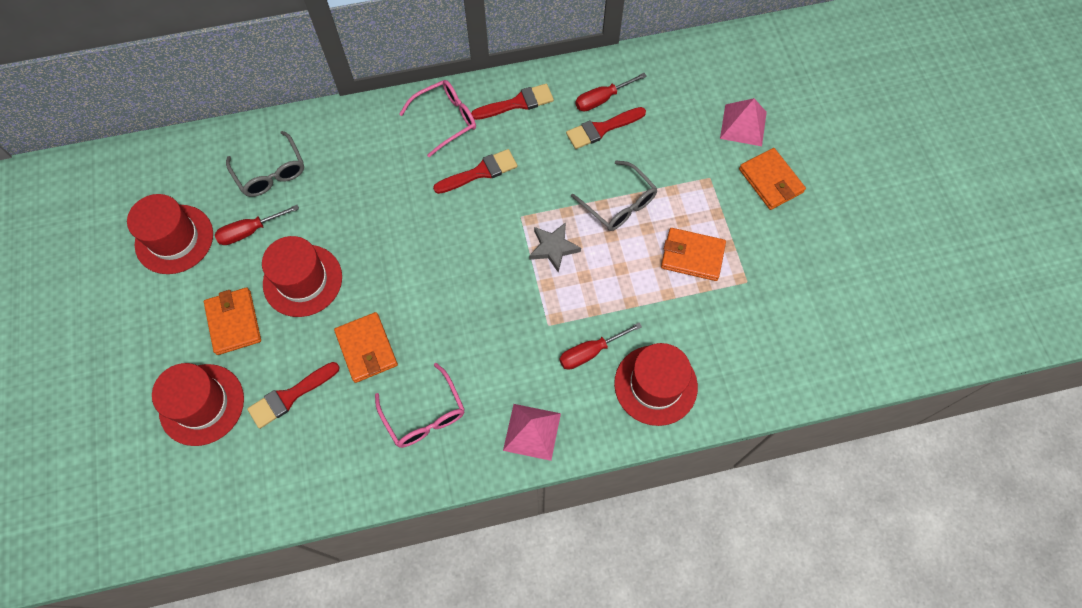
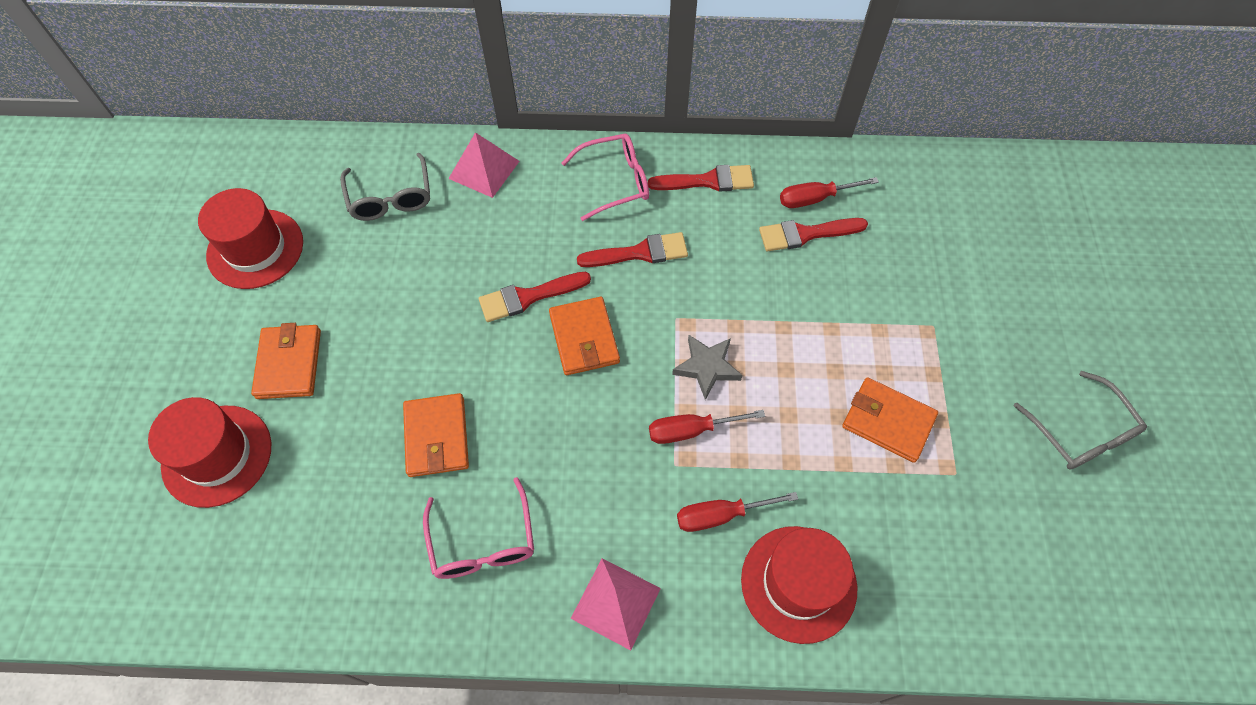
camera: 15 degrees right, 5 degrees down
(250, 231) = (344, 260): red screwdriver -> red screwdriver (691, 430)
(290, 396) = (324, 473): red brush -> red brush (528, 297)
(302, 280) = (386, 333): red hat -> none
(619, 204) = (806, 331): grey glasses -> grey glasses (1081, 432)
(743, 125) = (992, 269): pink pyramid -> pink pyramid (484, 169)
(771, 181) = (1015, 348): orange wallet -> orange wallet (584, 338)

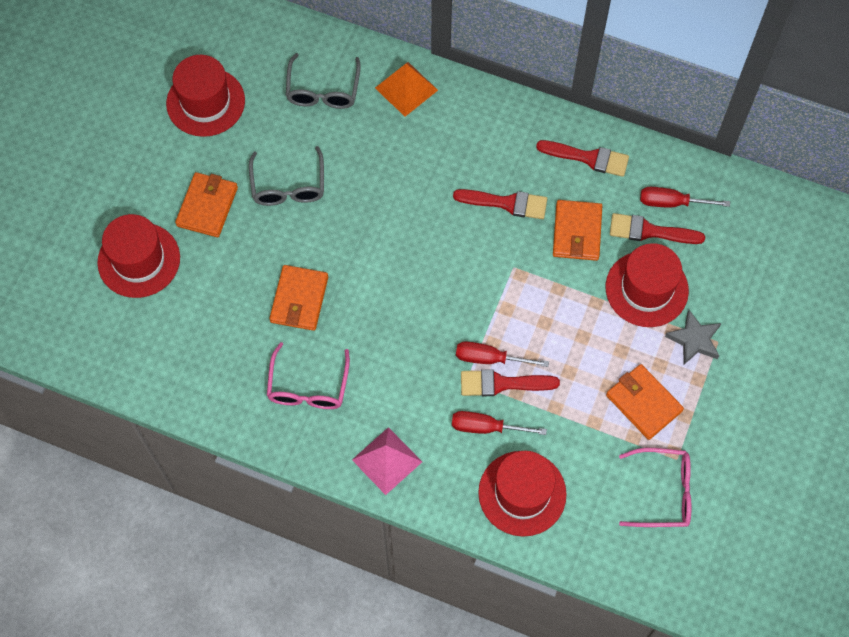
camera: 20 degrees right, 5 degrees up
(484, 169) = (406, 89): pink pyramid -> orange pyramid
(528, 297) = (404, 212): red brush -> red brush (502, 384)
(584, 338) = (436, 260): orange wallet -> orange wallet (577, 232)
(615, 181) = (510, 134): pink glasses -> pink glasses (663, 492)
(707, 367) = (521, 314): grey star -> grey star (694, 340)
(831, 294) = (646, 289): none -> red hat
(1081, 432) = (791, 463): grey glasses -> grey glasses (288, 186)

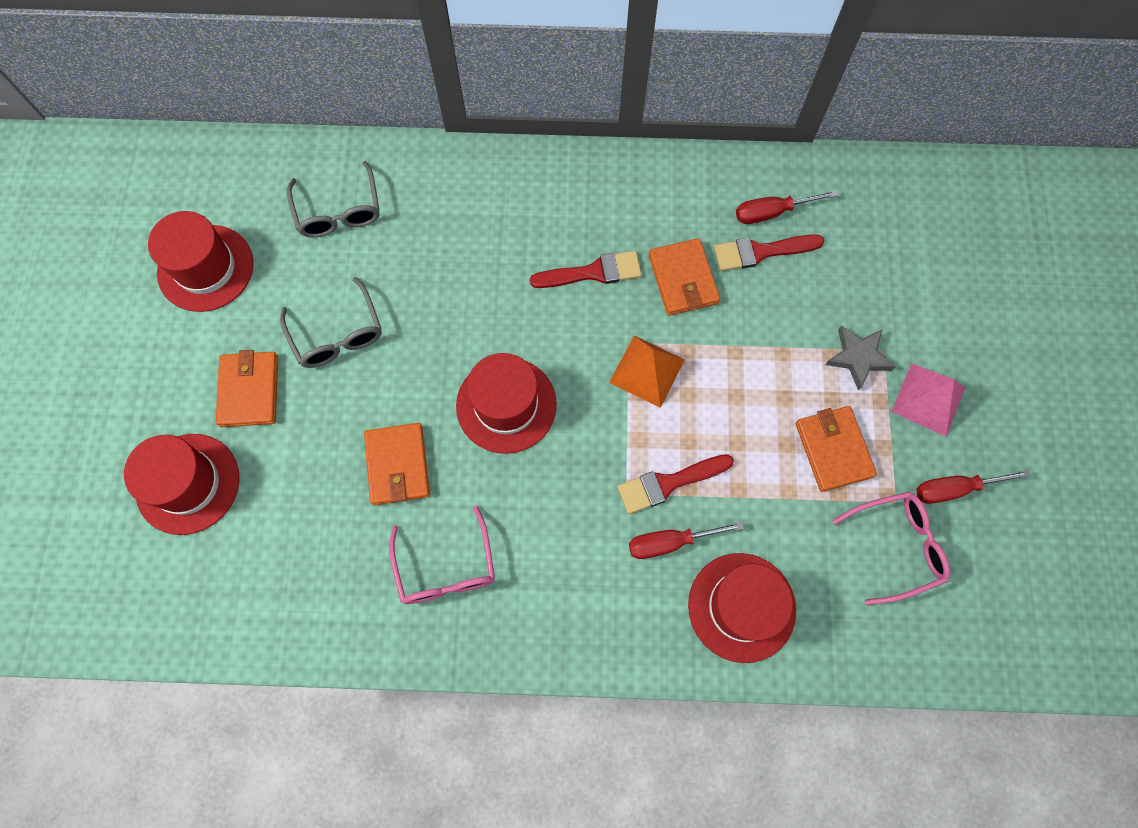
camera: 20 degrees left, 5 degrees up
(387, 461) = (571, 625): pink pyramid -> pink pyramid (928, 399)
(406, 89) = (433, 179): orange pyramid -> orange pyramid (647, 371)
(490, 358) = (643, 458): red screwdriver -> red screwdriver (955, 488)
(588, 158) = (662, 192): red brush -> none
(643, 403) = (833, 450): orange wallet -> orange wallet turned 45 degrees clockwise
(646, 289) = (783, 317): red hat -> red hat (506, 405)

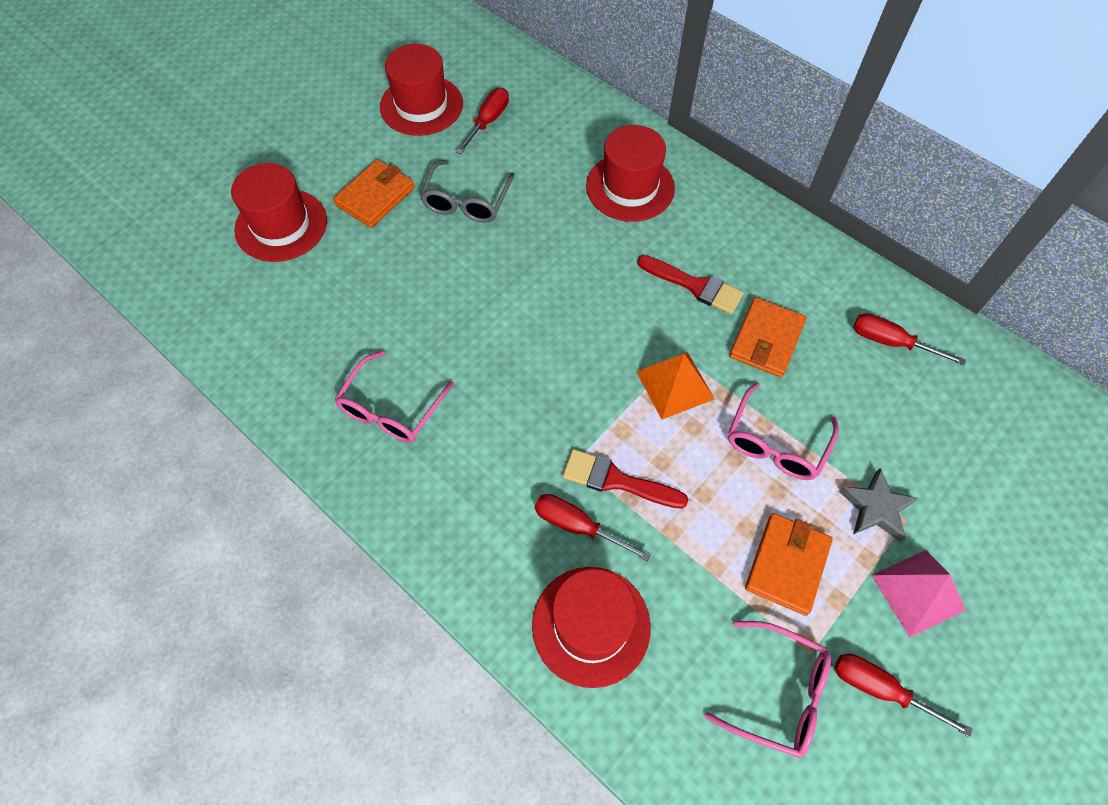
camera: 40 degrees right, 10 degrees down
(285, 241) = (488, 122): none -> red screwdriver
(338, 211) = (542, 126): grey glasses -> none
(398, 465) = (425, 314): orange wallet -> none
(506, 405) = (541, 330): red hat -> red hat (630, 187)
(755, 361) = (776, 443): none -> pink glasses
(761, 252) = (854, 365): red brush -> none

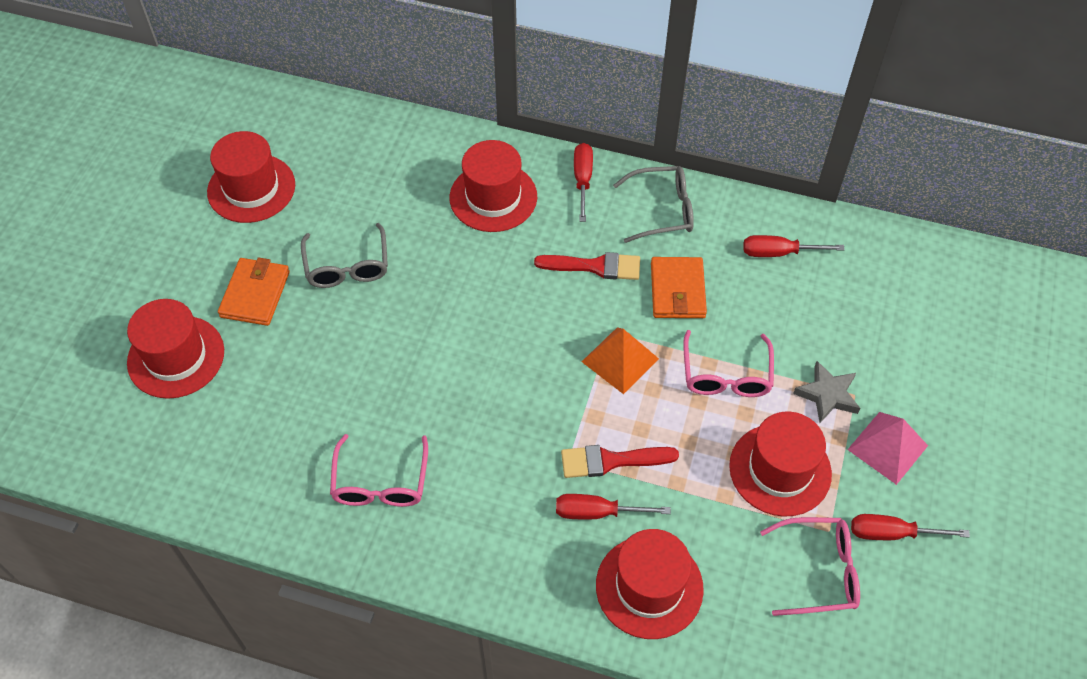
camera: 25 degrees left, 5 degrees down
(488, 122) = (326, 182): red screwdriver -> red screwdriver (582, 180)
(787, 564) = (780, 469): orange wallet -> red hat
(788, 257) = (662, 210): none -> grey glasses

